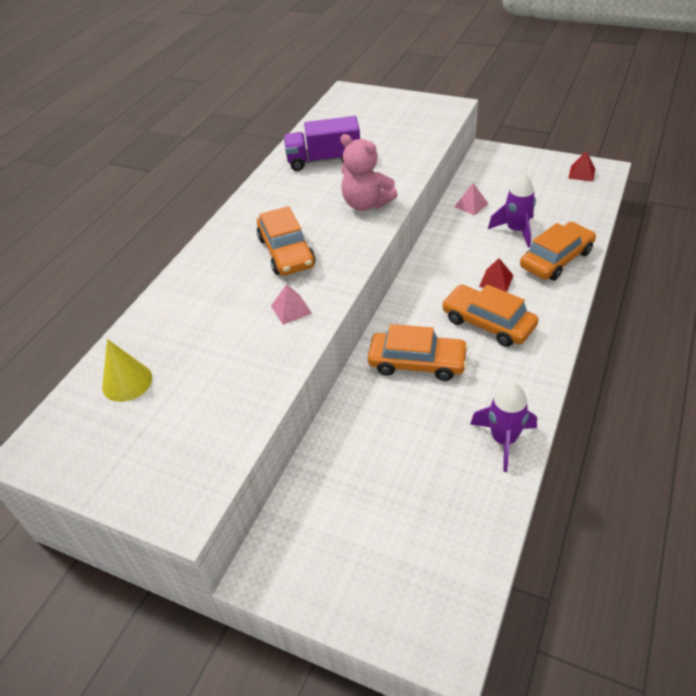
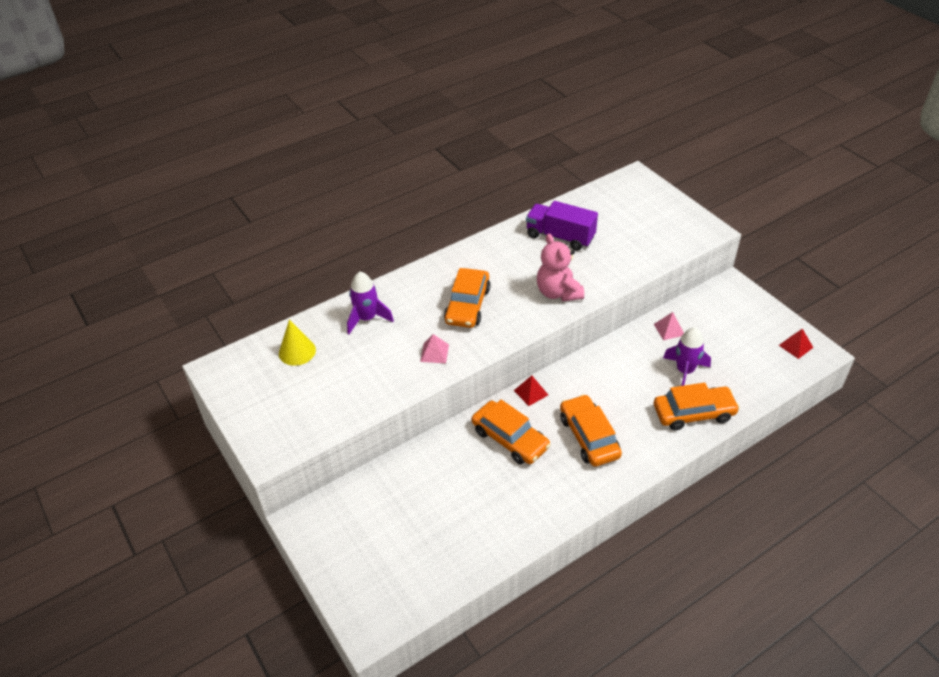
camera: 30 degrees right, 0 degrees up
(496, 281) = (627, 406): red pyramid -> red pyramid (531, 392)
(503, 440) = (520, 528): purple rocket -> purple rocket (367, 318)

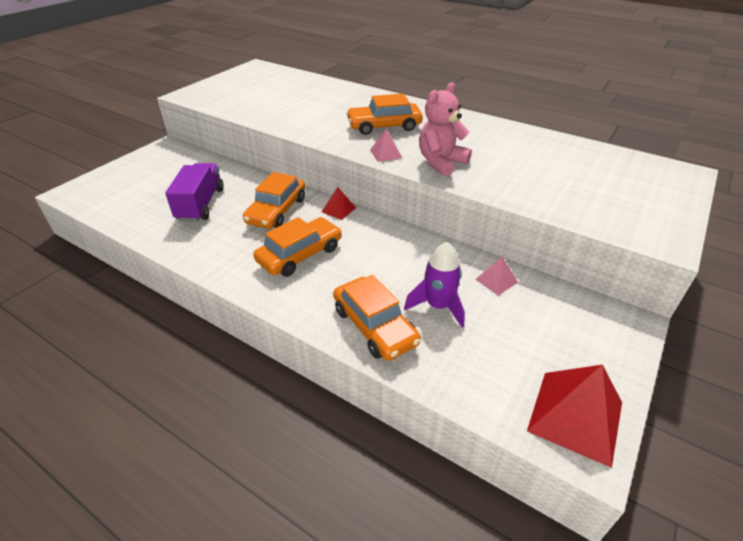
camera: 65 degrees right, 5 degrees down
(297, 351) = (286, 82): yellow cone -> none
(367, 318) = (336, 95): purple rocket -> none
(434, 353) = (316, 125): pink pyramid -> pink pyramid (385, 154)
(560, 236) = (524, 149): purple truck -> purple truck (201, 204)
(795, 346) = (575, 416): red pyramid -> red pyramid, size x1.99

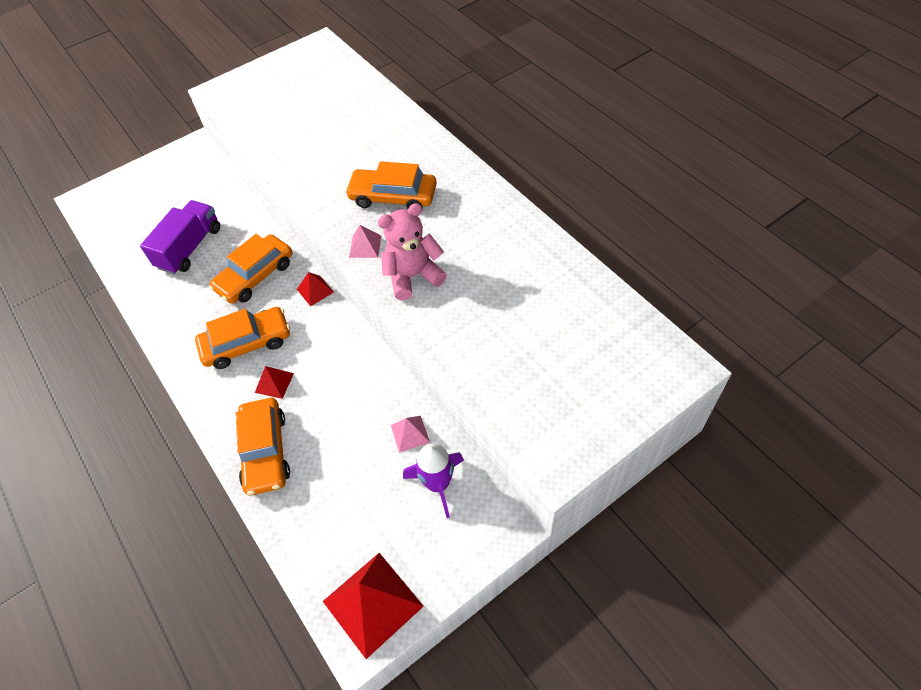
camera: 25 degrees right, 15 degrees up
(346, 275) = (274, 383): none -> red pyramid
(438, 306) = (334, 447): purple rocket -> purple rocket (438, 484)

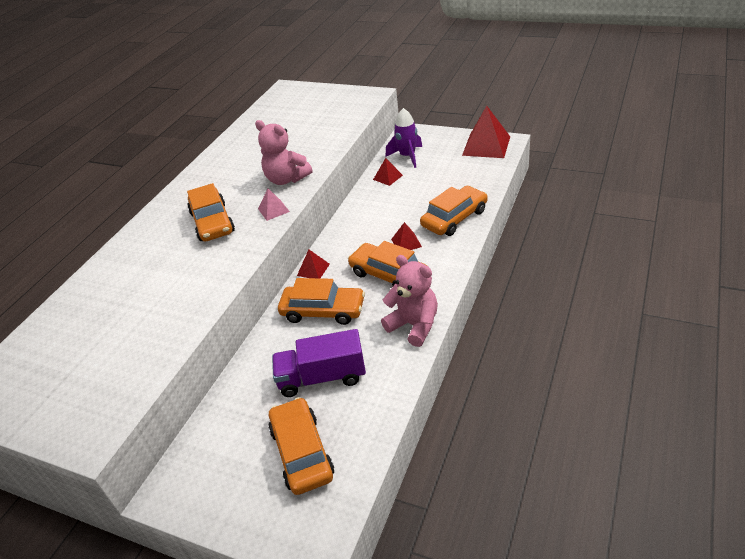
camera: 120 degrees left, 15 degrees down
(145, 215) = (302, 452): none -> orange car
(170, 328) = (414, 325): none -> pink teddy bear
(410, 433) = (387, 177): pink pyramid -> red pyramid

